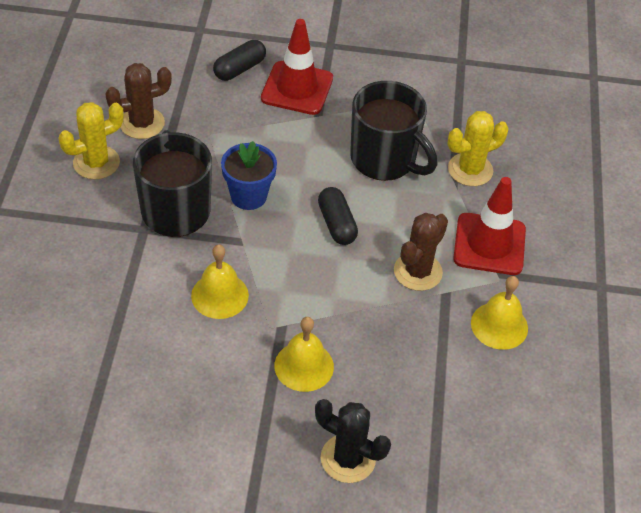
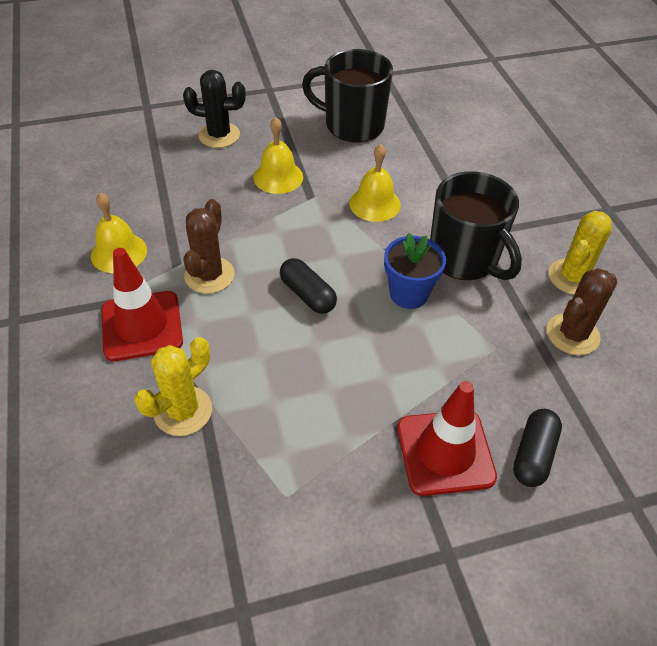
camera: 160 degrees right, 0 degrees up
(385, 159) = (289, 387): black mug -> black mug (352, 125)

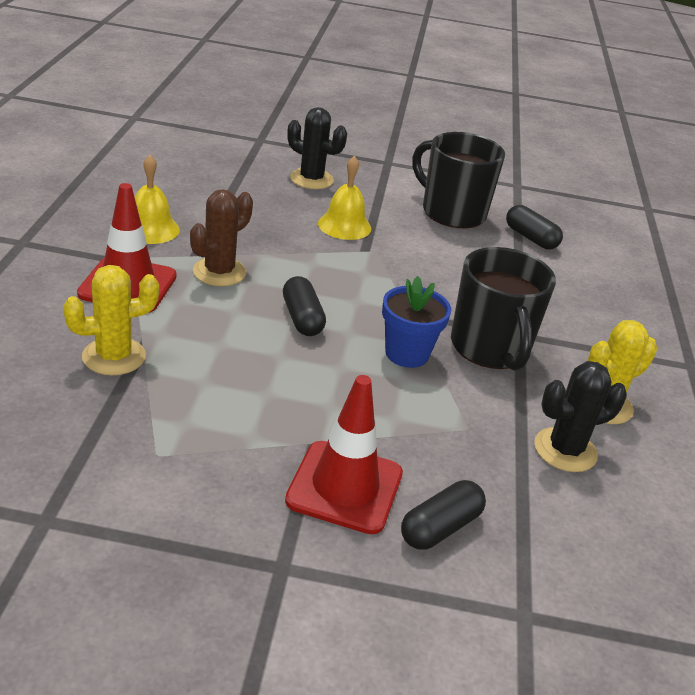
camera: 20 degrees right, 15 degrees down
(375, 204) = (427, 276): yellow bell -> none
(427, 128) = (530, 238): none -> black capsule
(572, 334) = (565, 450): brown cactus -> black cactus

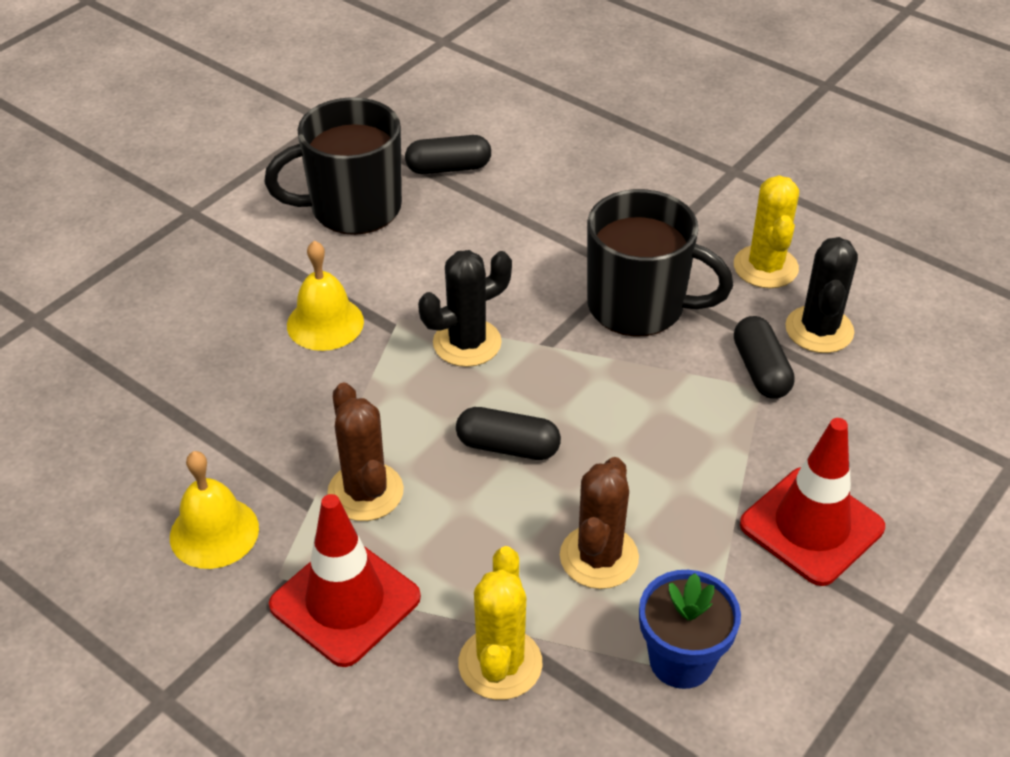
camera: 55 degrees left, 10 degrees up
(234, 380) = (599, 557): none -> brown cactus
(311, 179) = (187, 308): black cactus -> black cactus (467, 343)
(407, 354) = (618, 380): blue flower pot -> blue flower pot (681, 660)
(440, 528) = (892, 475): black capsule -> black capsule (760, 370)

